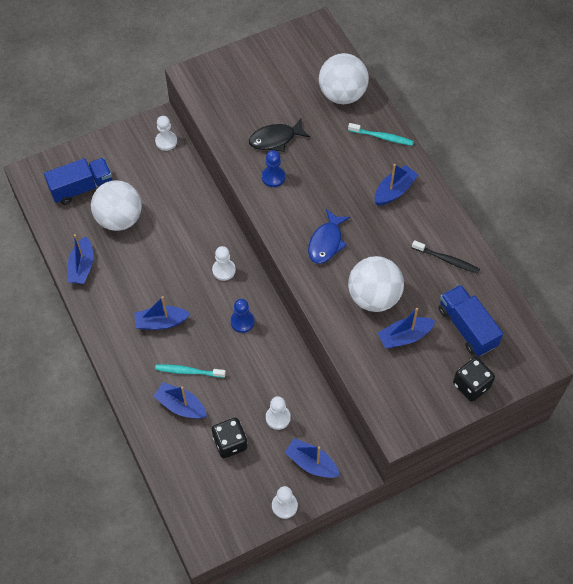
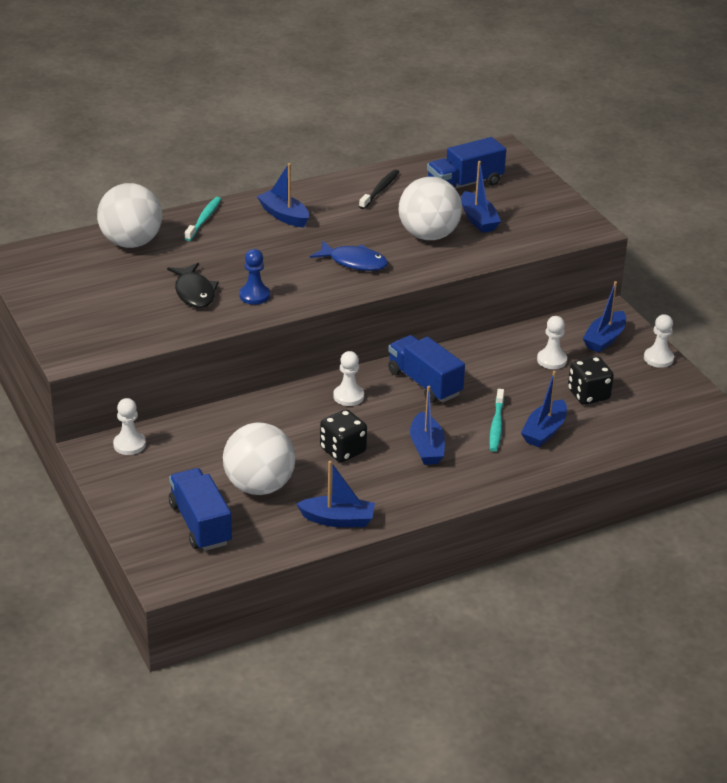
camera: 90 degrees left, 25 degrees down
(242, 322) = (424, 383): blue pawn -> blue truck
(471, 385) = (533, 186): black dice -> black dice (343, 450)

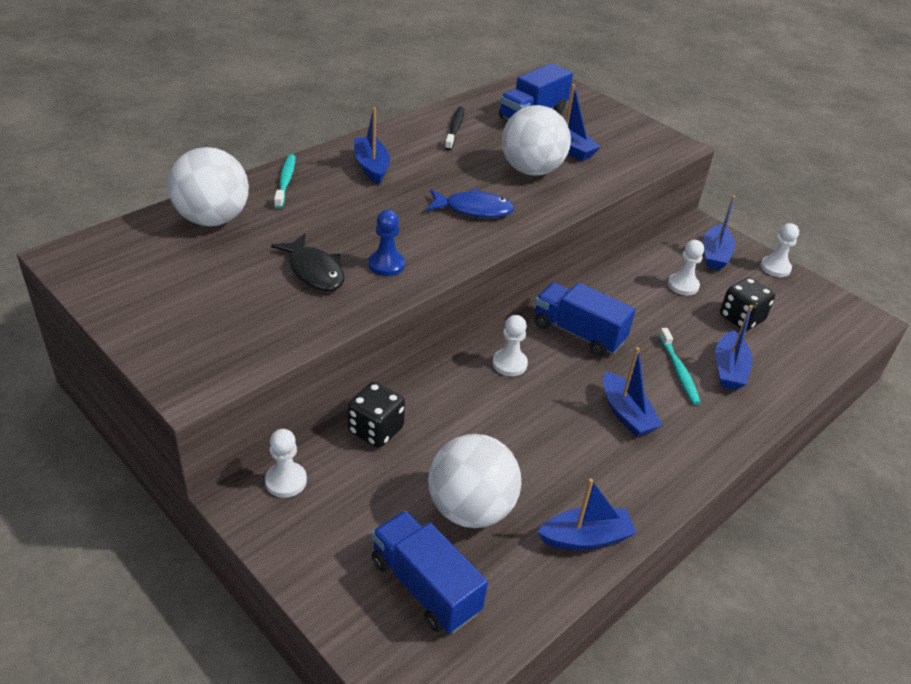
camera: 20 degrees left, 5 degrees up
(284, 216) = (371, 167): blue boat -> blue boat turned 45 degrees clockwise
(343, 450) = (540, 436): black dice -> black dice (375, 430)

